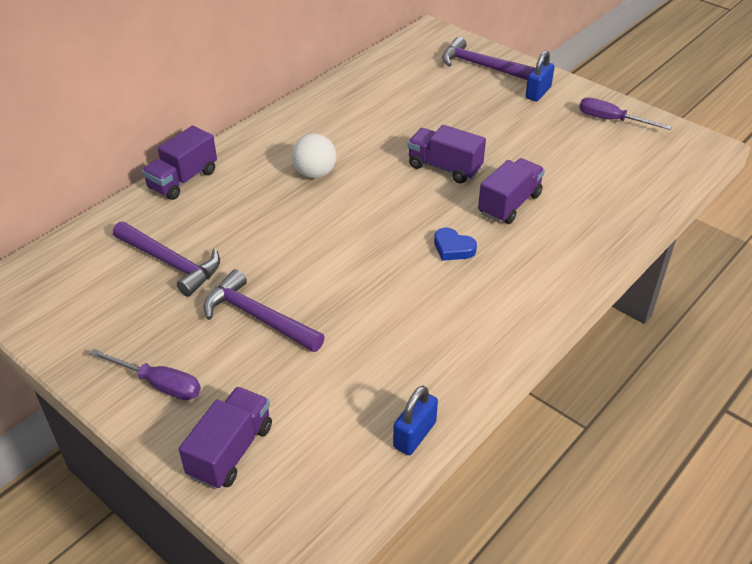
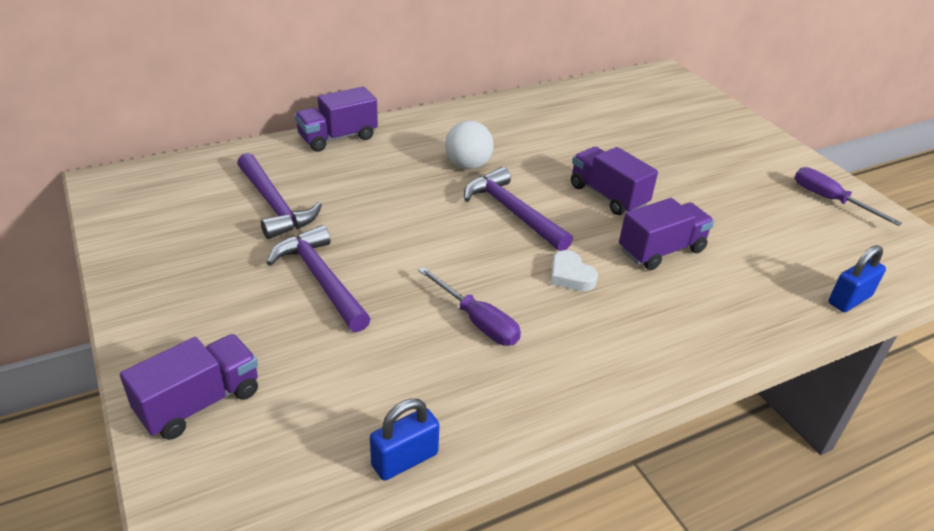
camera: 20 degrees right, 5 degrees down
(159, 384) = (180, 311): purple screwdriver -> purple screwdriver (477, 321)
(453, 248) = (570, 276): blue heart -> white heart
(481, 66) = (703, 114): purple hammer -> purple hammer (512, 212)
(538, 93) = (754, 153): blue padlock -> blue padlock (849, 299)

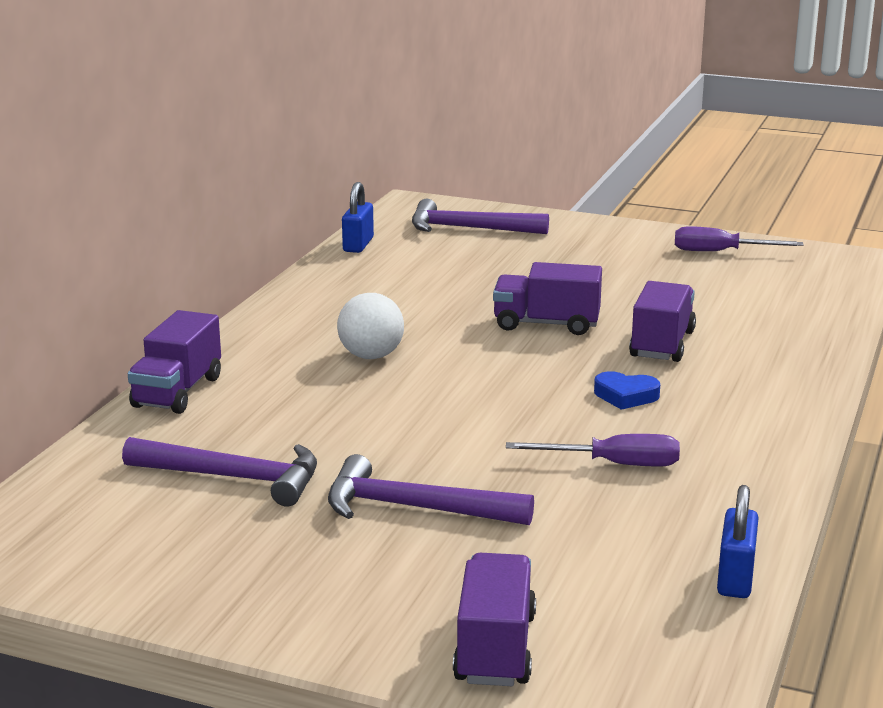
camera: 40 degrees left, 15 degrees down
(512, 212) = (487, 374): purple hammer -> purple hammer (469, 229)
(570, 276) = (625, 396): white heart -> blue heart
(849, 299) = (843, 314): blue padlock -> blue padlock (358, 245)

